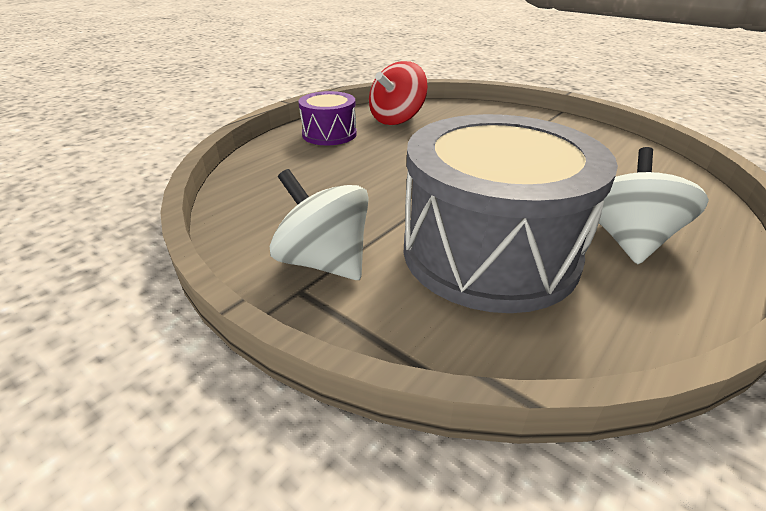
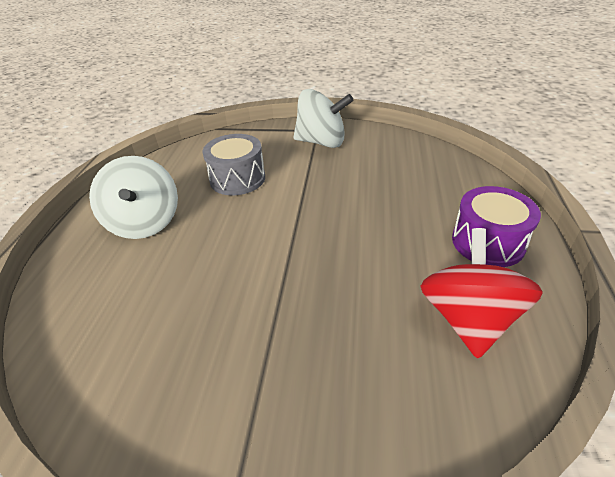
camera: 150 degrees right, 5 degrees up
(489, 252) = (237, 179): grey drum -> grey drum, size x0.48

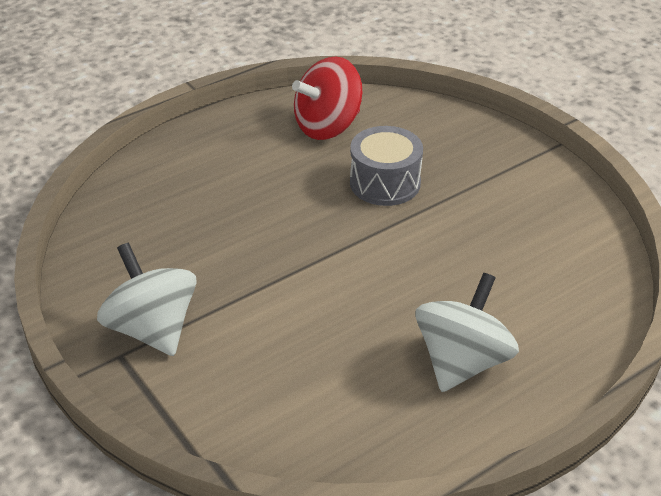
camera: 135 degrees left, 0 degrees up
(237, 179) = (311, 349): grey drum -> grey drum (385, 183)
(488, 242) = (231, 143): purple drum -> none

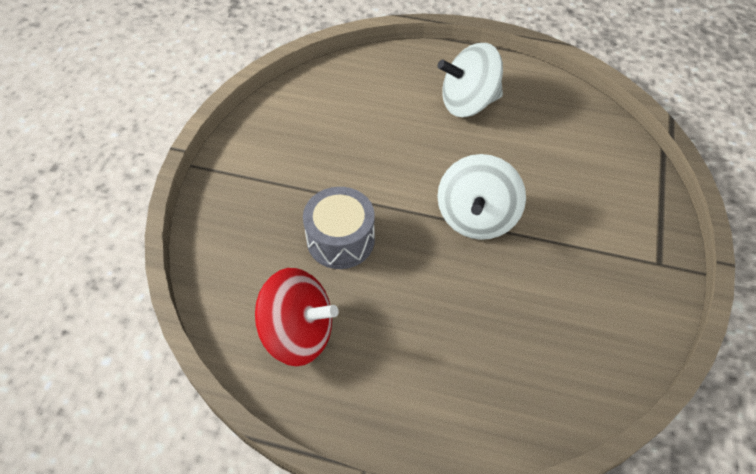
camera: 130 degrees left, 15 degrees up
(152, 329) = (622, 264): white spinning top -> white spinning top (476, 217)

